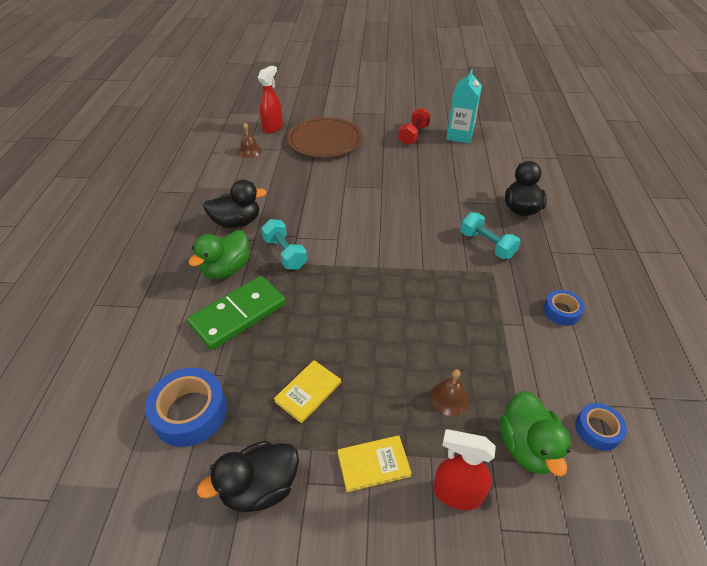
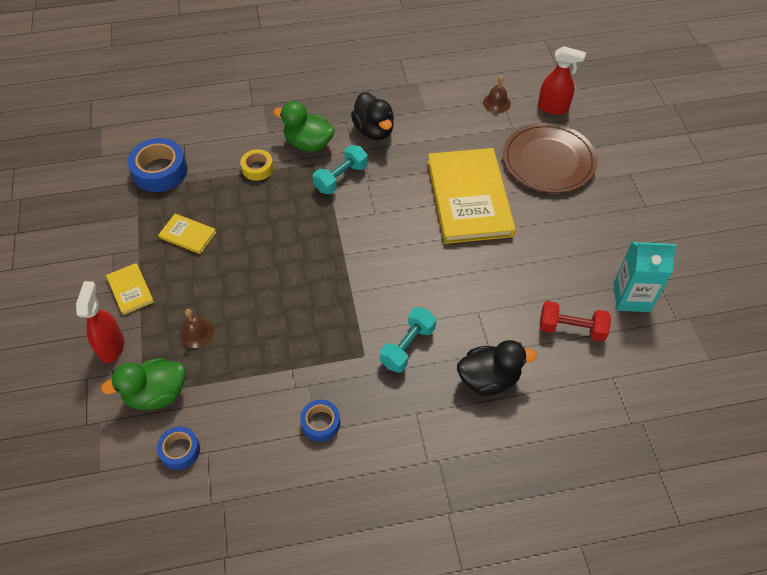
camera: 75 degrees right, 10 degrees up
(238, 314) = (257, 168): green domino -> yellow tape
(260, 487) = (106, 228): black duck -> none
(344, 184) = (469, 198): none -> yellow book
(413, 135) = (606, 245): red dumbbell -> red dumbbell (571, 328)

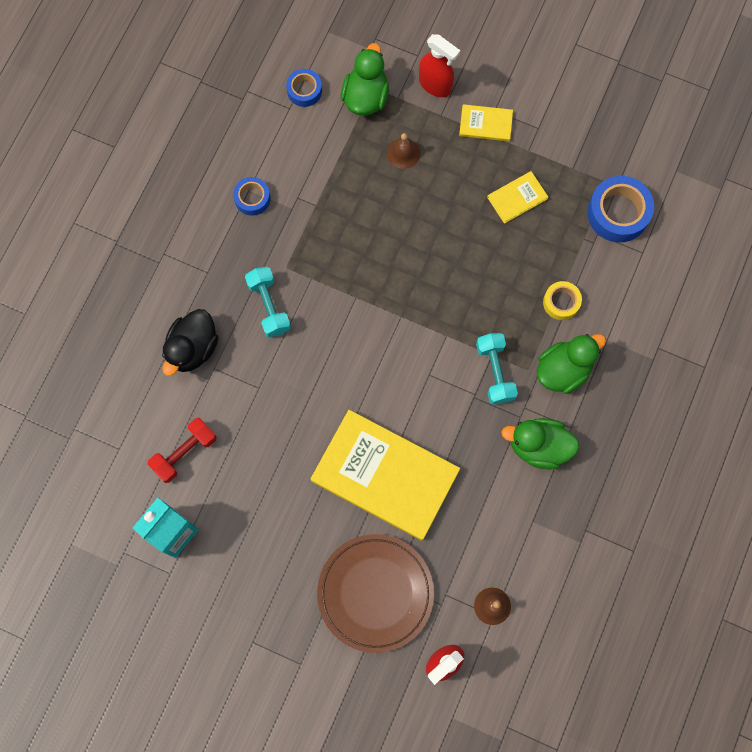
camera: 125 degrees right, 20 degrees up
(374, 130) = (538, 446): black duck -> green duck

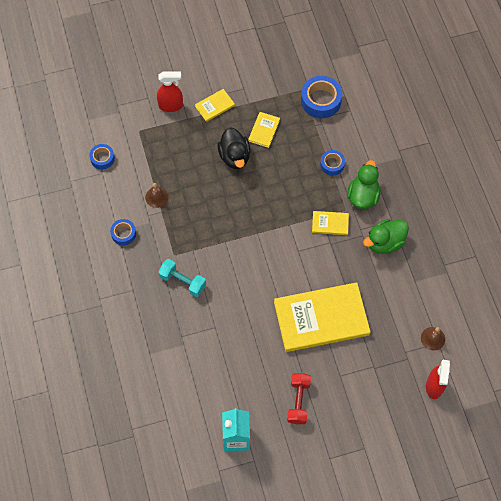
camera: 40 degrees left, 10 degrees down
(185, 453) = (205, 392): red dumbbell -> red dumbbell (298, 401)
(193, 348) = (160, 335): black duck -> black duck (234, 156)
(365, 97) = (139, 138): green duck -> none
(375, 593) = (369, 380): brown plate -> none
(403, 153) = (184, 151): brown bell -> brown bell (156, 197)
(495, 372) = (330, 223): turquoise dumbbell -> yellow book
(561, 302) = (332, 164): yellow tape -> blue tape

